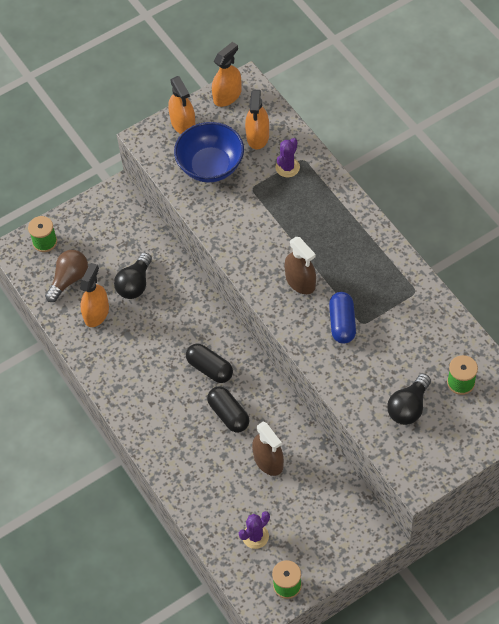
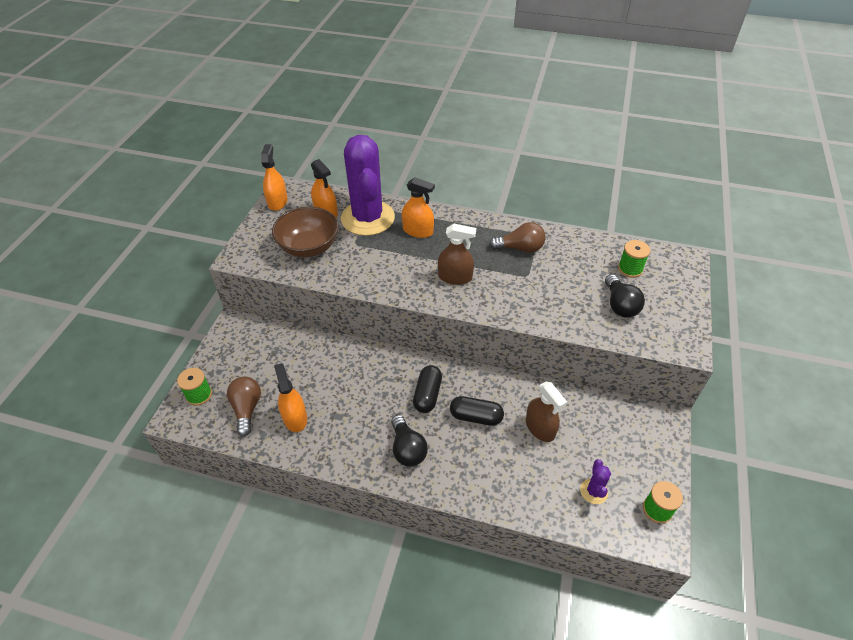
camera: 45 degrees left, 10 degrees down
(135, 284) = (308, 376): black light bulb -> black light bulb (407, 449)
(183, 123) = (259, 234): orange spray bottle -> orange spray bottle (418, 231)
(210, 166) = (309, 247): blue bowl -> brown bowl
(210, 368) = (427, 395): black capsule -> black capsule turned 75 degrees counterclockwise
(268, 461) = (540, 428): brown spray bottle -> brown spray bottle turned 45 degrees clockwise
(287, 167) = (368, 218): purple cactus -> purple cactus, size x2.49
(342, 323) = (514, 284): blue capsule -> none
(387, 292) = (520, 248): none -> brown light bulb

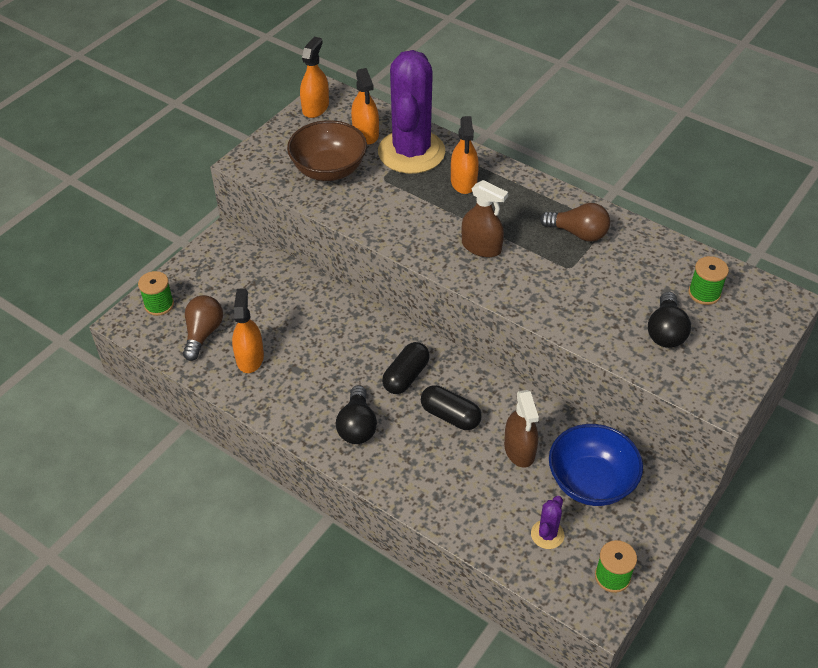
camera: 20 degrees right, 0 degrees up
(418, 231) = (463, 182): orange spray bottle -> orange spray bottle turned 45 degrees clockwise
(603, 436) = (591, 482): none -> blue bowl

